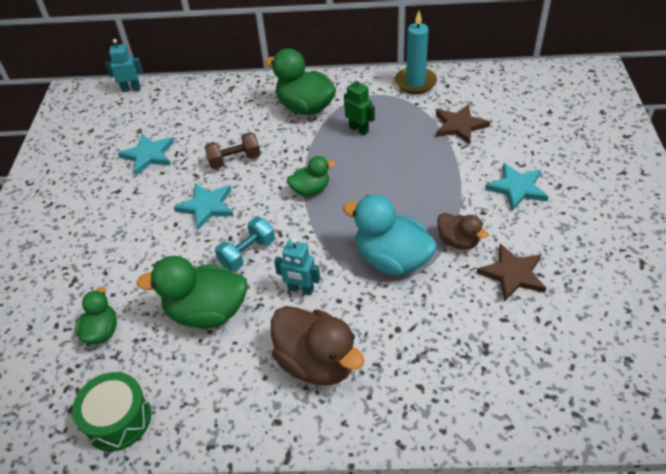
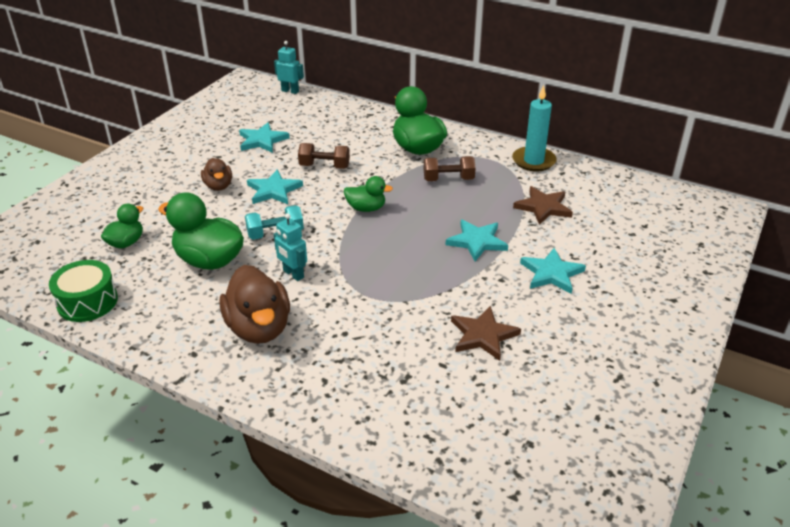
camera: 25 degrees right, 10 degrees down
(359, 129) = (448, 179): green robot -> brown dumbbell
(391, 259) = (386, 283): turquoise duck -> none
(433, 183) = (477, 241): none -> turquoise star
(458, 241) = (457, 292): brown duck -> brown duck (218, 186)

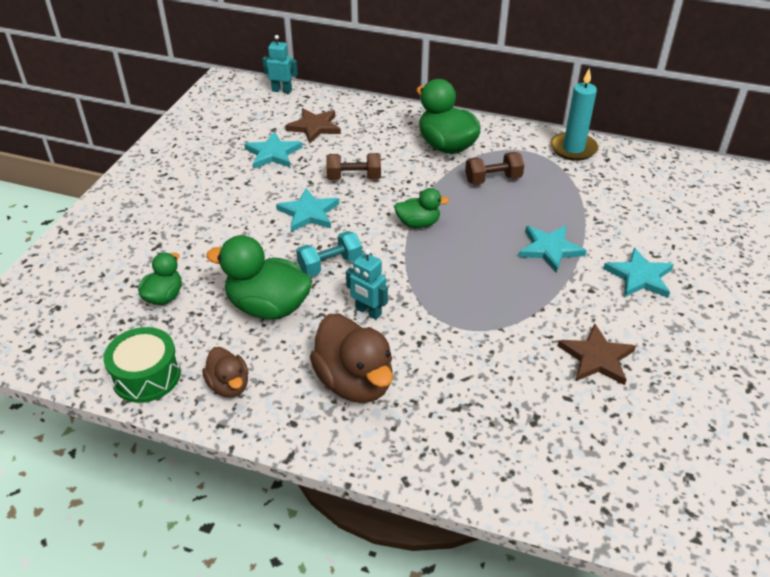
camera: 10 degrees left, 5 degrees up
(218, 186) = (244, 214): brown duck -> brown duck (229, 385)
(543, 207) = (603, 201): brown star -> brown star (314, 127)

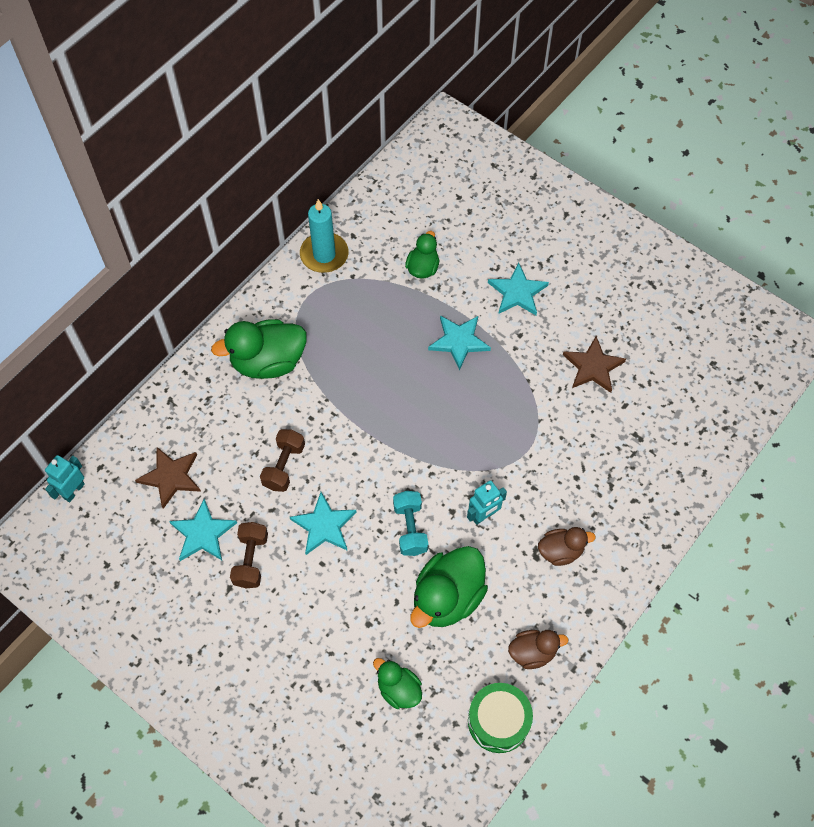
camera: 70 degrees left, 20 degrees up
(355, 382) = (560, 551): brown duck -> brown duck, size x0.57
(418, 223) = (381, 433): green duck -> green duck (423, 268)
(493, 179) = (342, 343): brown dumbbell -> brown dumbbell (251, 560)

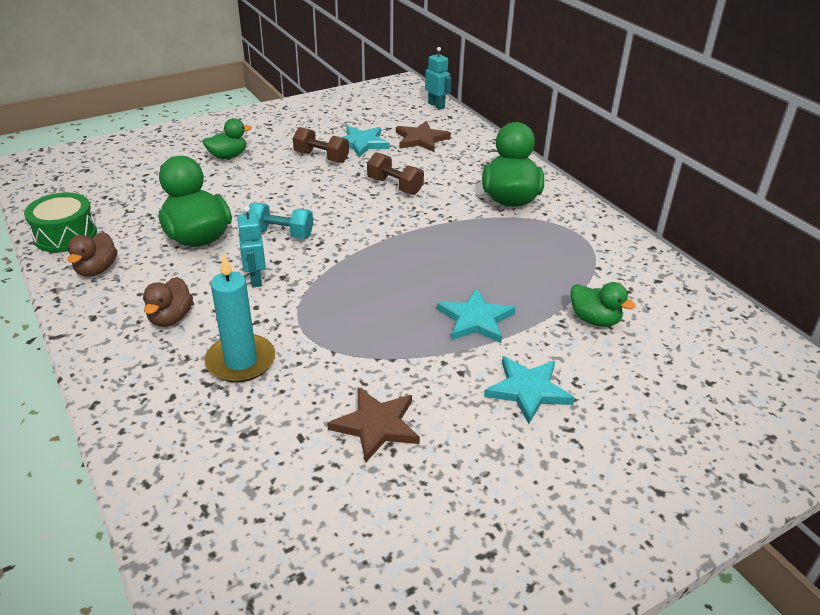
camera: 110 degrees right, 25 degrees down
(324, 255) = (634, 255): turquoise candle -> turquoise candle (241, 361)
(324, 526) = (322, 193): turquoise star -> none
(398, 689) = (149, 196): green duck -> green duck (228, 156)

